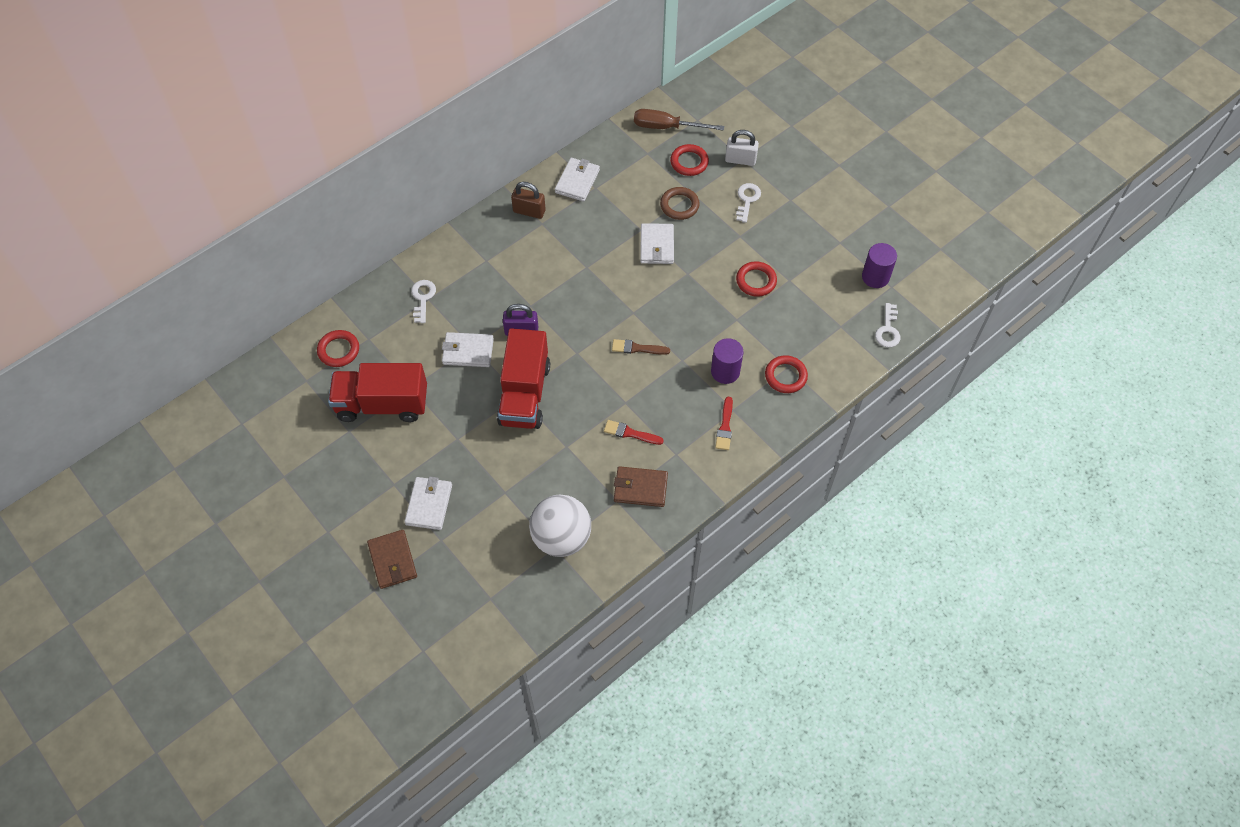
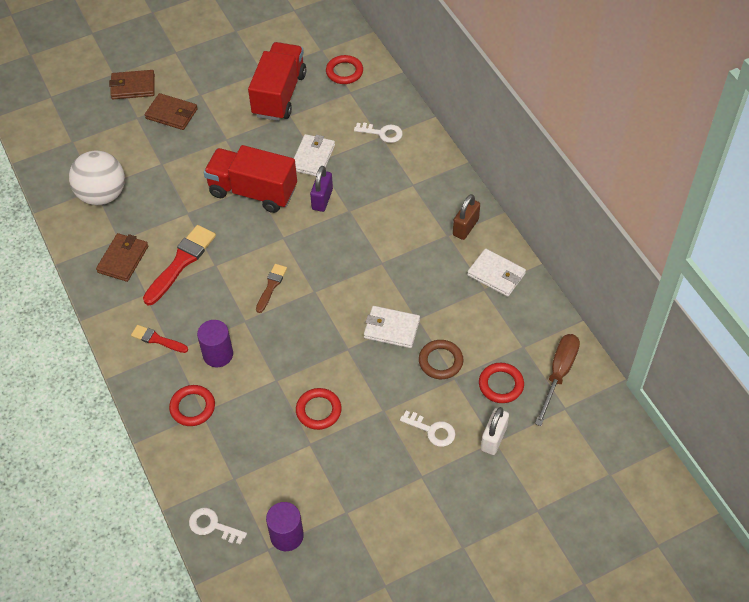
camera: 105 degrees right, 5 degrees down
(429, 504) = (171, 114): white wallet -> brown wallet
(630, 433) = (181, 262): red brush -> red brush, size x1.78

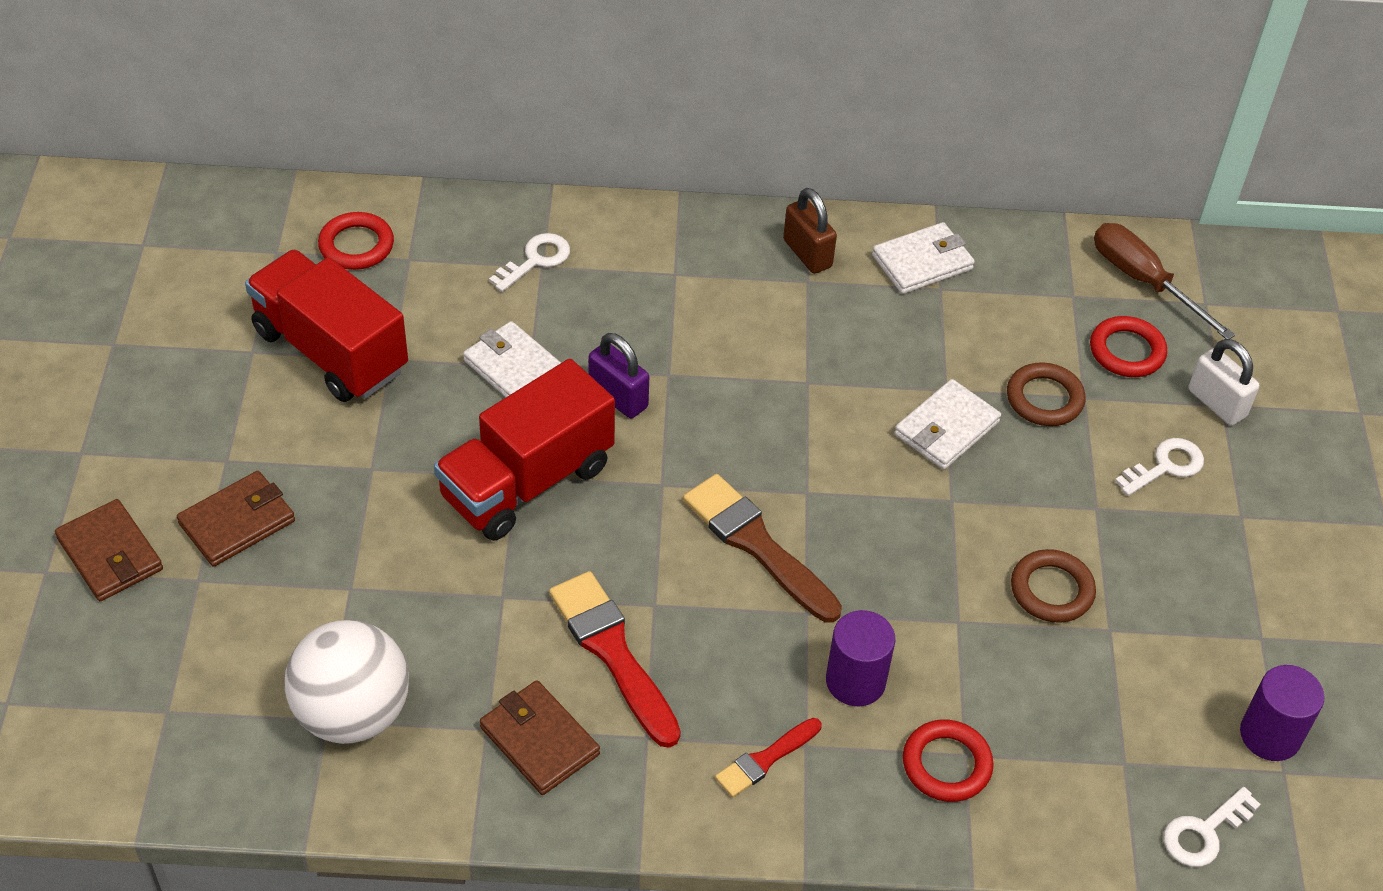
camera: 65 degrees left, 5 degrees down
(133, 87) = (110, 554): brown wallet -> brown wallet turned 60 degrees counterclockwise
(271, 286) = (757, 545): brown brush -> brown brush, size x1.78
(318, 410) = (1051, 590): red ring -> brown ring

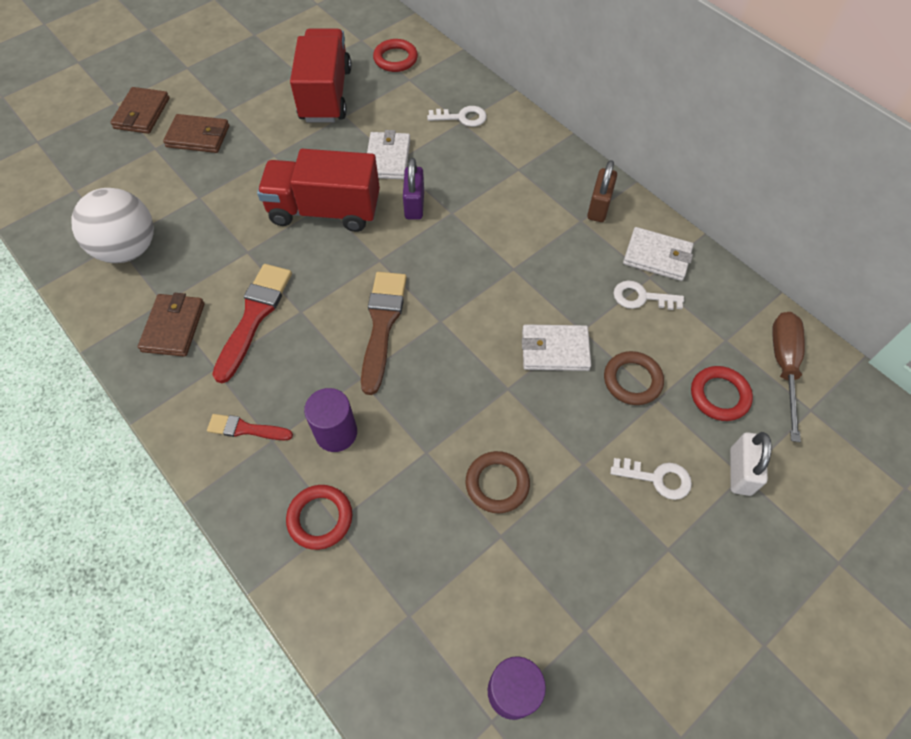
camera: 50 degrees right, 10 degrees up
(1204, 833) = (397, 703): white key -> white key (641, 297)

